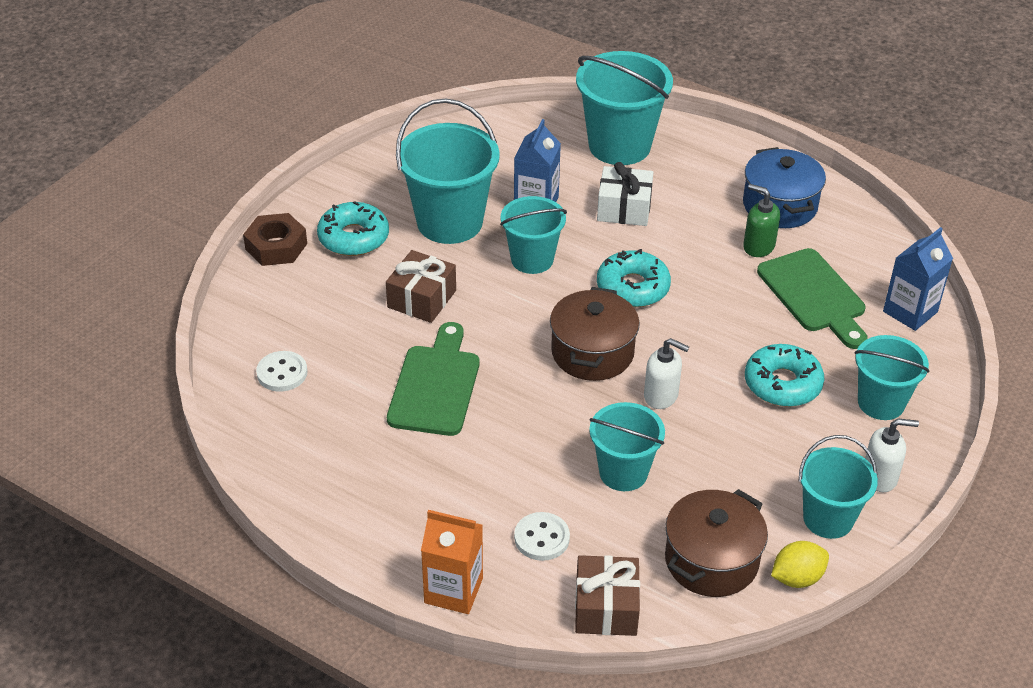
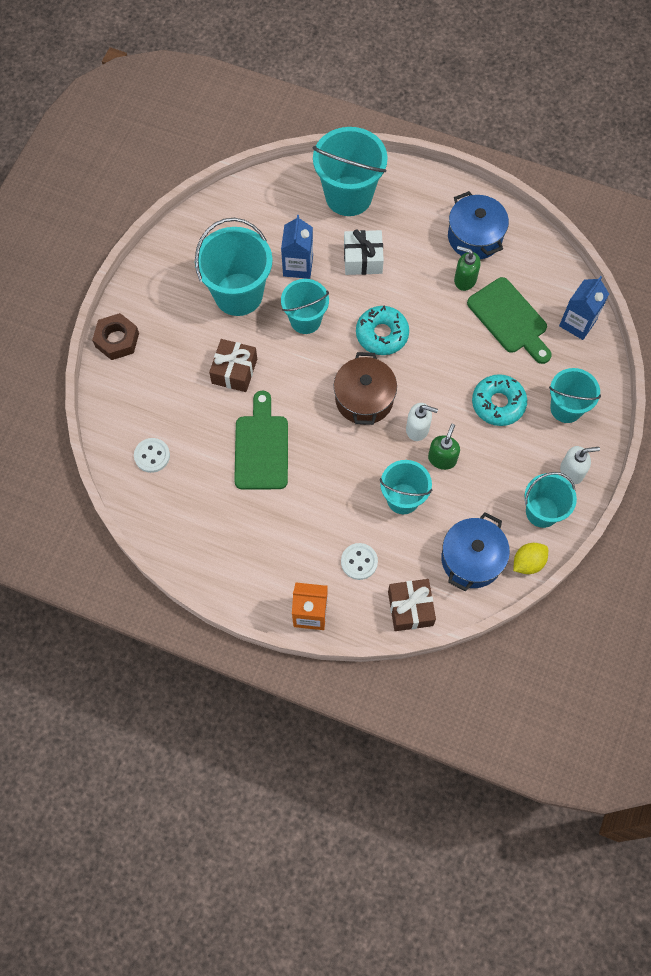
camera: 10 degrees left, 25 degrees up
(353, 237) = (171, 321): turquoise donut -> none
(690, 434) = (442, 458): none -> green soap dispenser
(711, 560) = (471, 559): brown pot -> blue pot

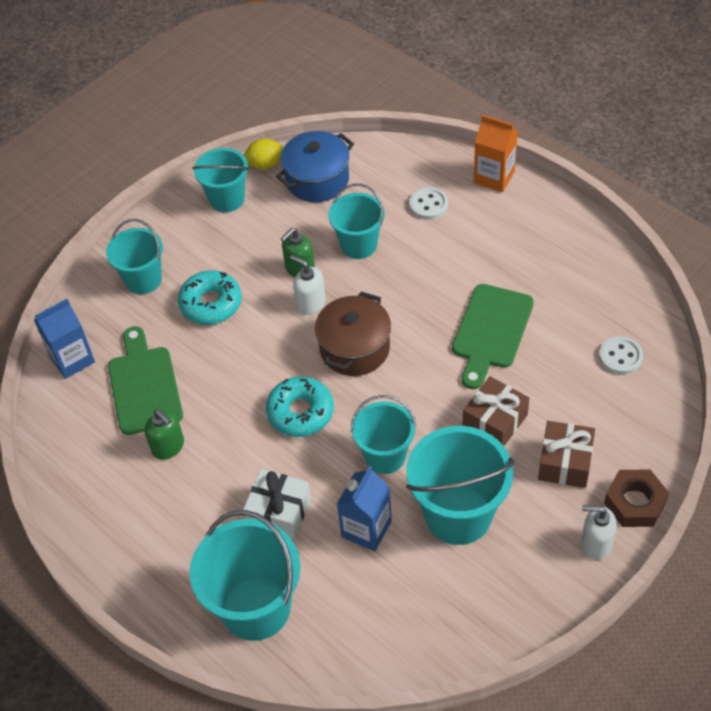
camera: 155 degrees left, 15 degrees down
(410, 608) = (395, 158): brown gift -> brown gift (565, 462)
(474, 237) = (124, 496): blue pot -> none
(572, 471) = (176, 224): white soap dispenser -> white soap dispenser (595, 543)

